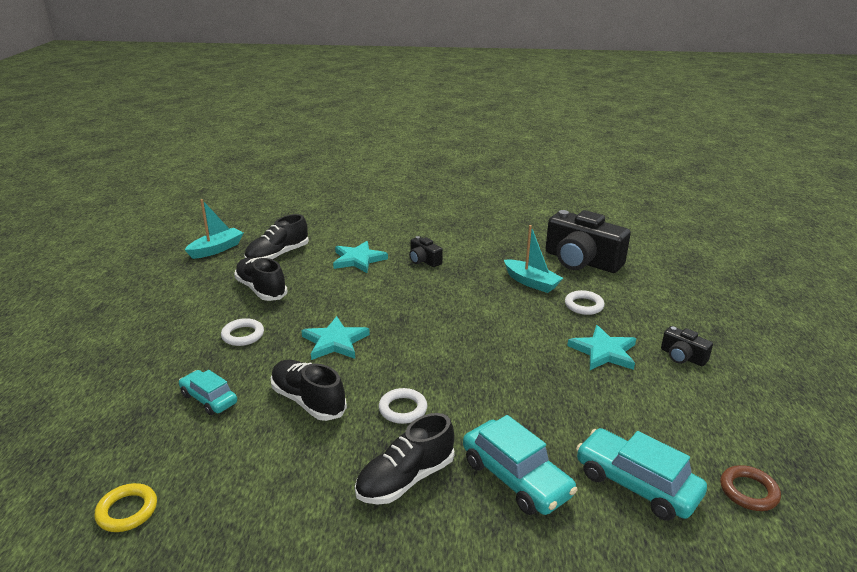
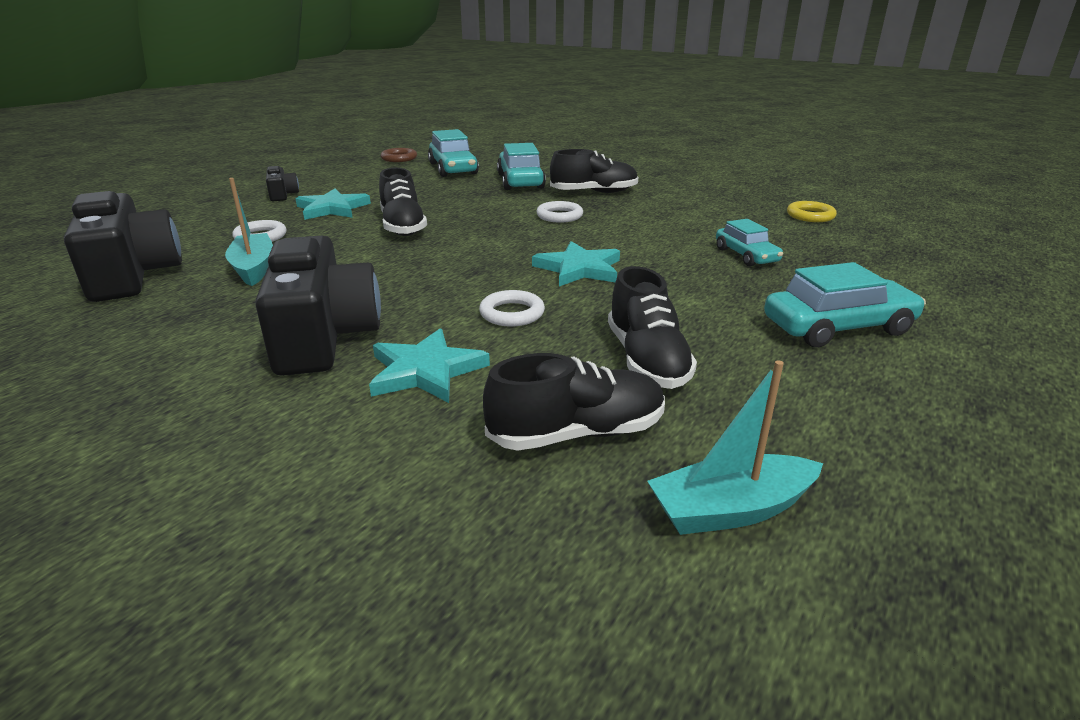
camera: 150 degrees left, 0 degrees up
(152, 339) = (838, 327): none -> turquoise car
(243, 335) = (697, 301): white ring -> white ring (512, 313)
(308, 401) = (641, 235): black shoe -> black shoe (403, 226)
(424, 260) = (323, 336): black camera -> black camera, size x2.15

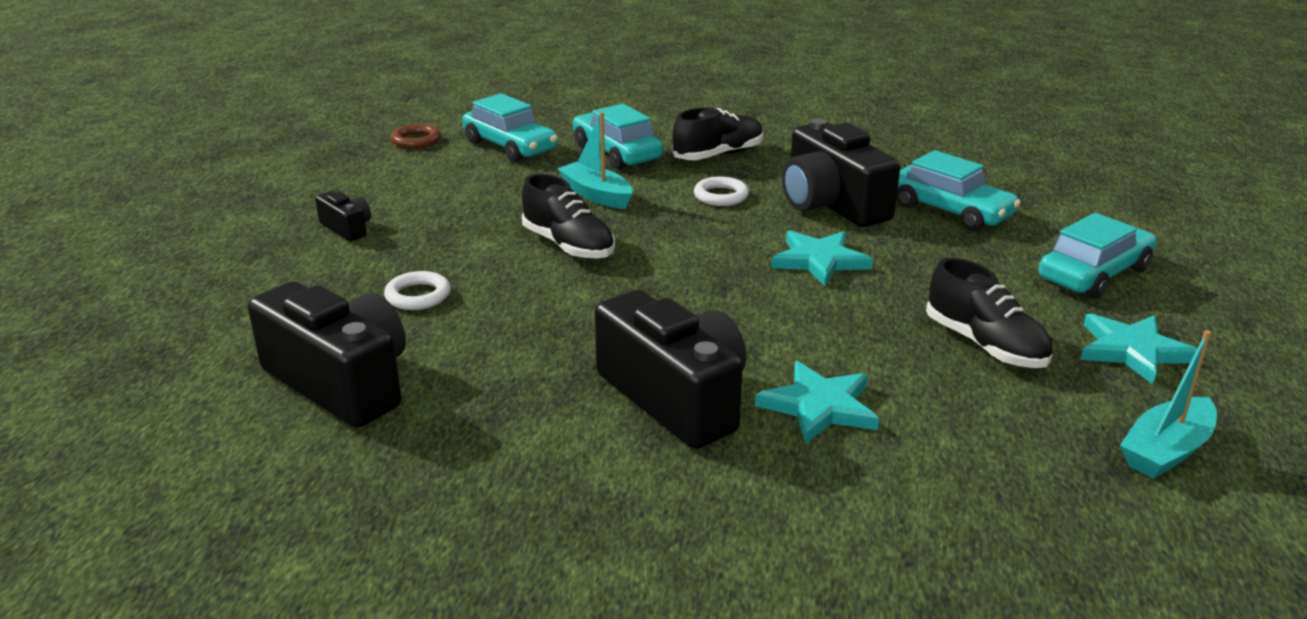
camera: 25 degrees left, 0 degrees up
(254, 268) = (478, 339): turquoise boat -> turquoise boat (596, 195)
(332, 208) = (445, 237): turquoise star -> turquoise star (1132, 351)
(512, 313) = (819, 327): white ring -> none
(577, 433) = (1006, 426): black shoe -> none
(643, 234) = (831, 204): none -> black camera
(746, 255) = (950, 211): turquoise car -> turquoise car, size x1.57
(810, 216) = (958, 148): yellow ring -> none

